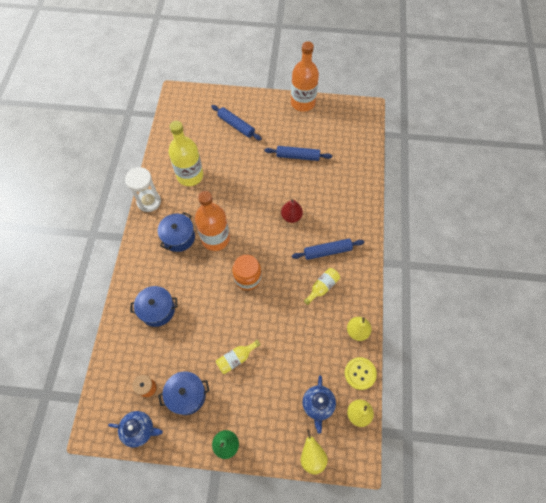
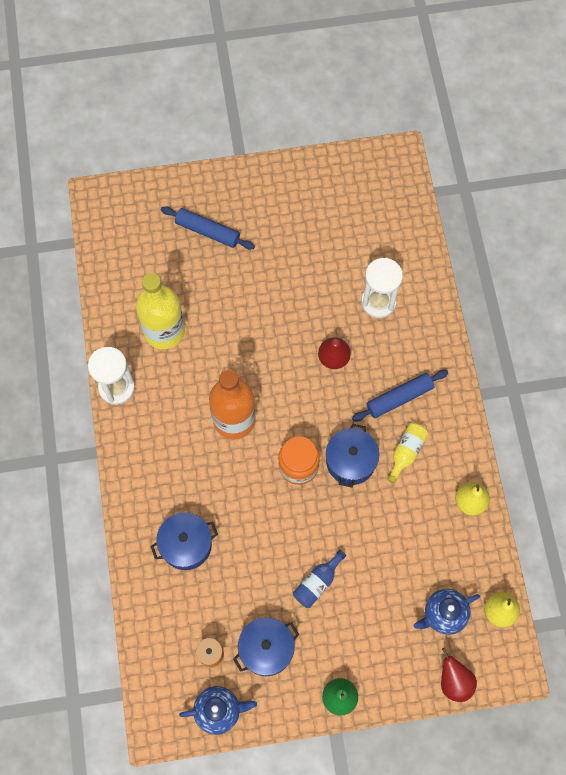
camera: 15 degrees left, 5 degrees up
(178, 237) = (180, 431): blue pot -> blue pot (350, 461)
(236, 358) = (317, 583): yellow bottle -> blue bottle
(298, 156) = (316, 260): blue rolling pin -> none
(303, 103) = (298, 168): orange bottle -> none
(312, 456) = (454, 681): yellow pear -> red pear
(318, 405) = (444, 614): blue teapot -> blue teapot turned 75 degrees clockwise
(330, 189) = (378, 302): none -> white hourglass
(360, 373) = (488, 558): yellow button -> none

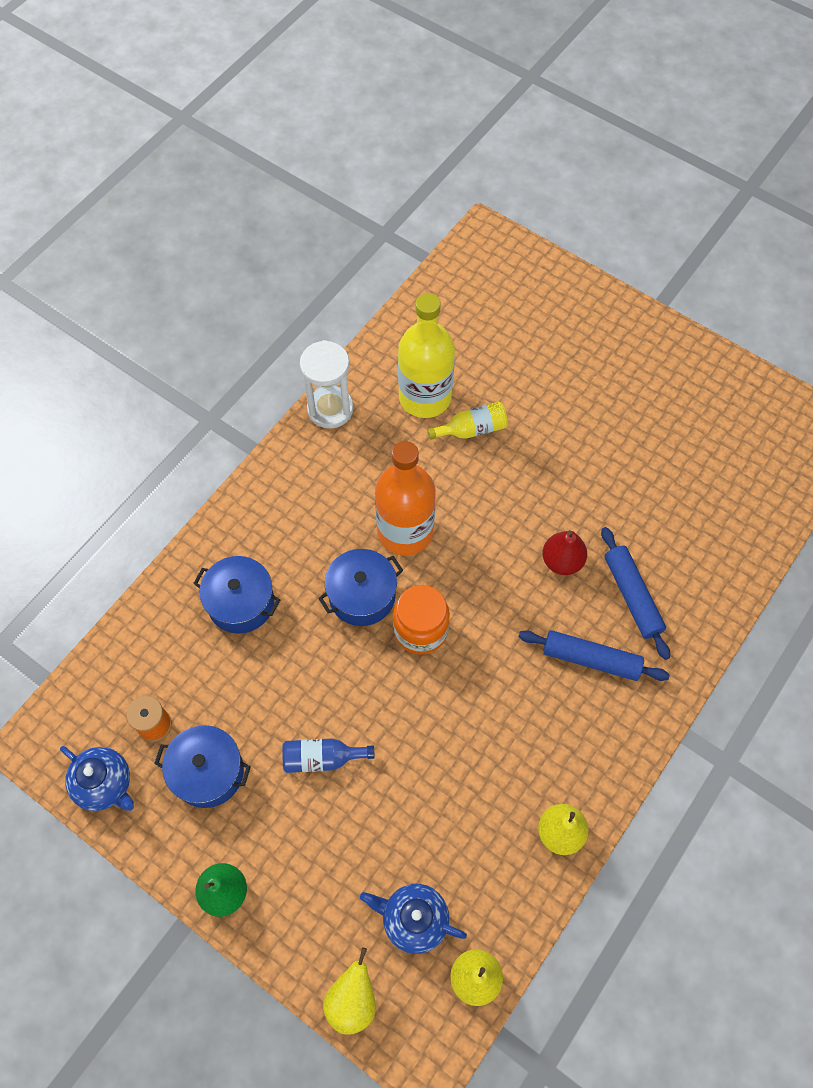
camera: 45 degrees right, 5 degrees down
(207, 231) = (558, 344): blue rolling pin -> blue rolling pin (632, 596)
(350, 461) = (477, 674): blue pot -> blue pot (362, 595)
(378, 302) = (664, 548): white hourglass -> none
(406, 452) = (543, 718): yellow bottle -> yellow bottle (472, 429)
(454, 681) = (352, 1000): red pear -> yellow pear

